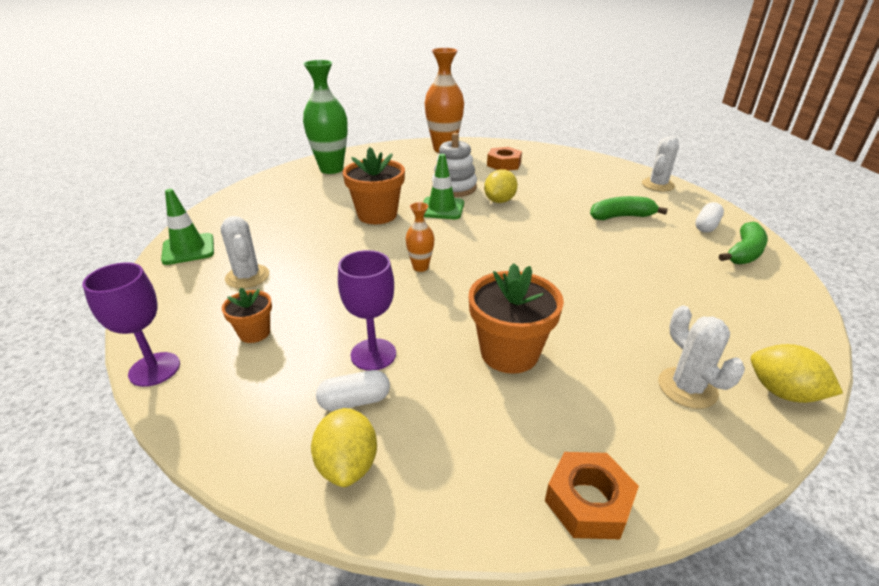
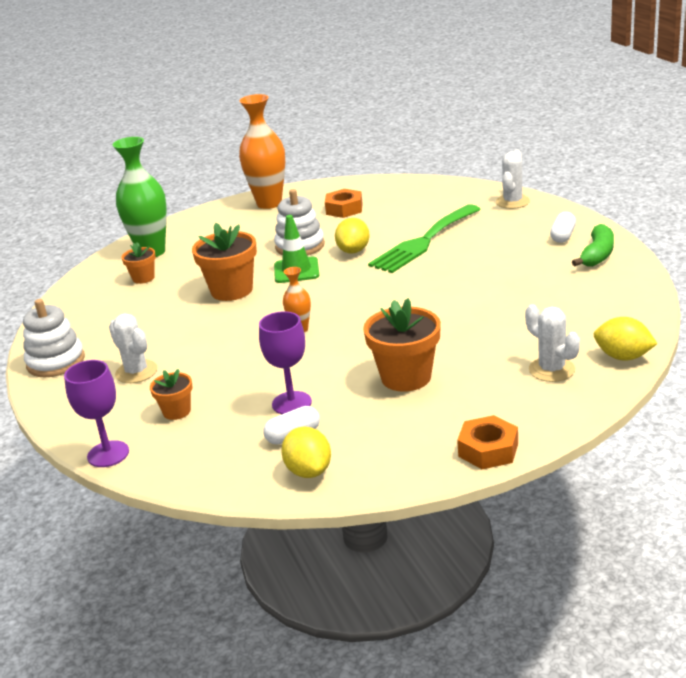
camera: 10 degrees left, 5 degrees down
(188, 249) = (56, 362): green traffic cone -> white stacking toy
(311, 189) = (143, 278): none -> orange flower pot
(566, 205) = (423, 242): none -> green fork
(621, 217) = (480, 243): green banana -> none

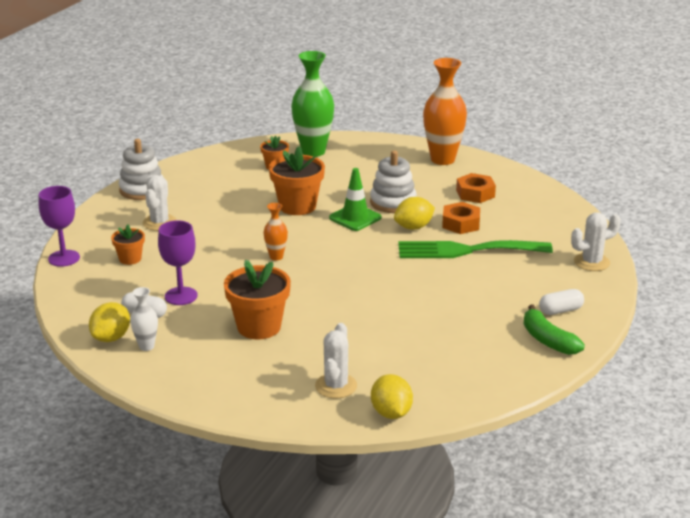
camera: 45 degrees right, 0 degrees up
(354, 453) = (146, 346): none -> white vase
(488, 450) = (201, 399): orange nut -> orange nut (461, 223)
(597, 255) = (547, 340): green banana -> green banana turned 75 degrees clockwise

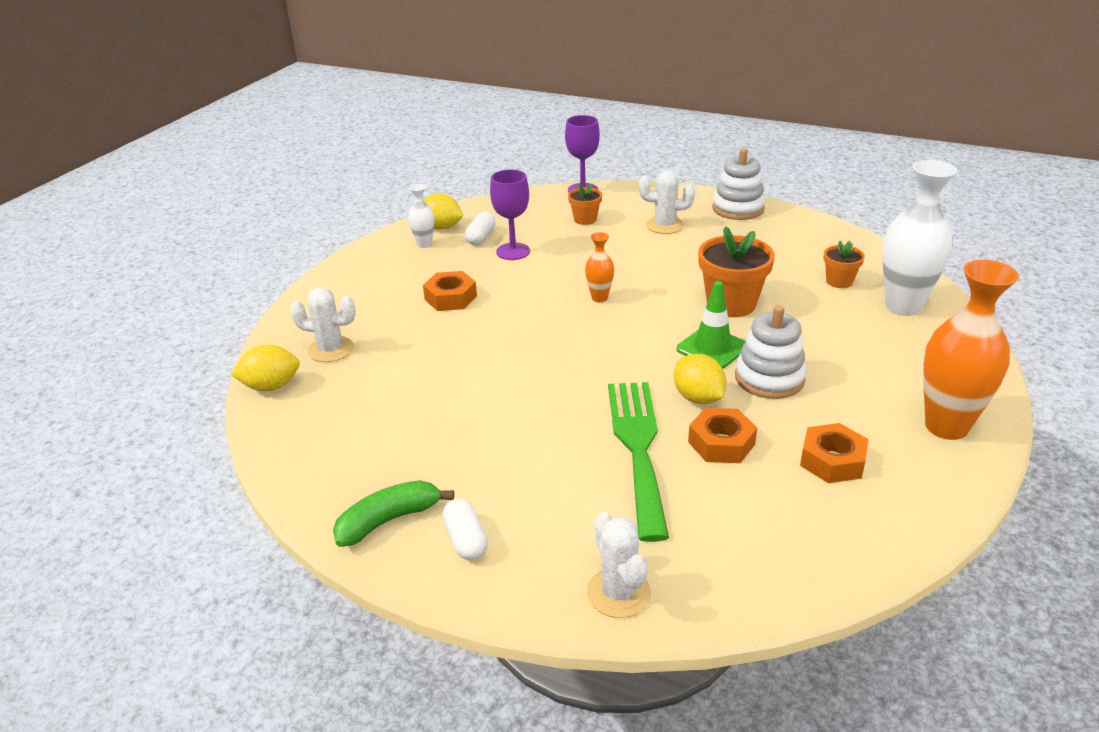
camera: 90 degrees right, 5 degrees up
(259, 327) = (450, 298): orange flower pot -> orange nut
(313, 151) = (903, 306): green vase -> white vase

